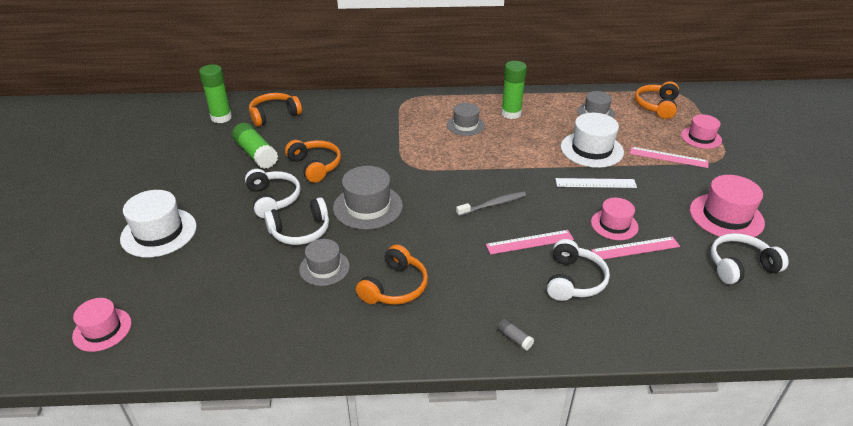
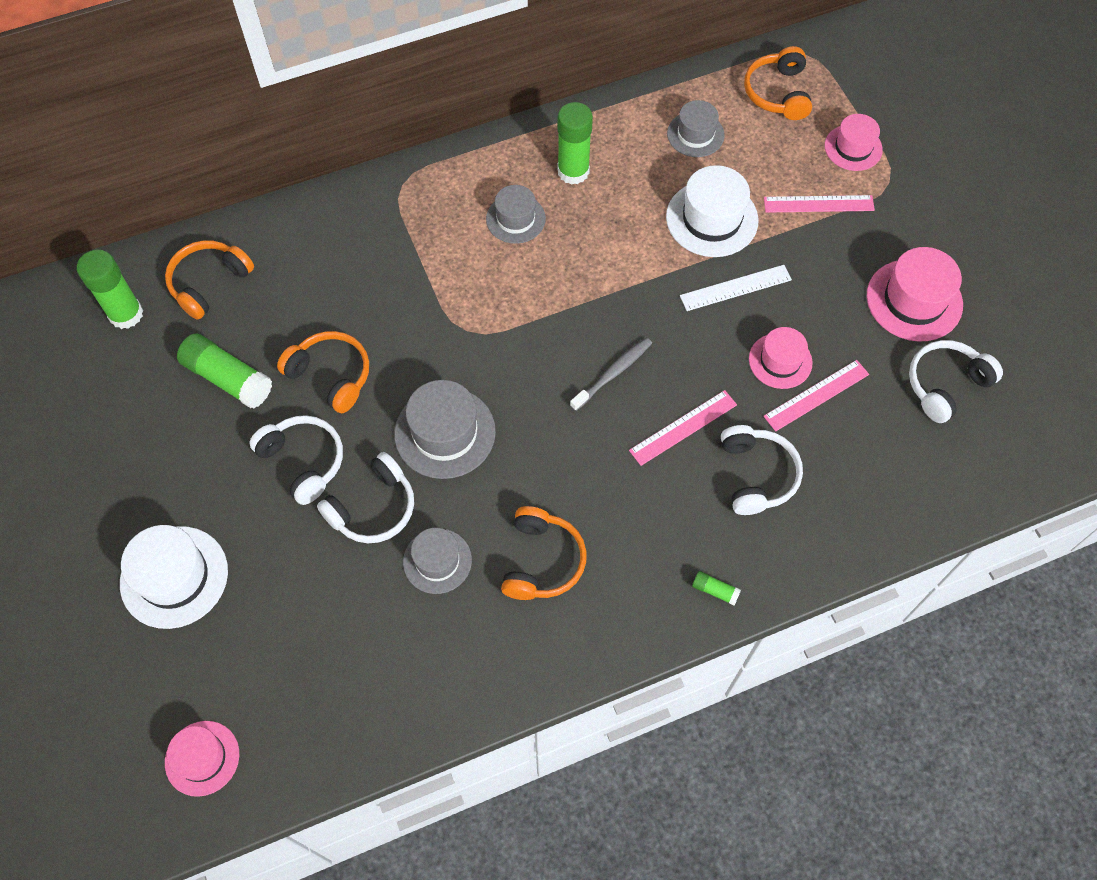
camera: 20 degrees left, 25 degrees up
(514, 338) = (715, 590): grey glue stick -> green glue stick

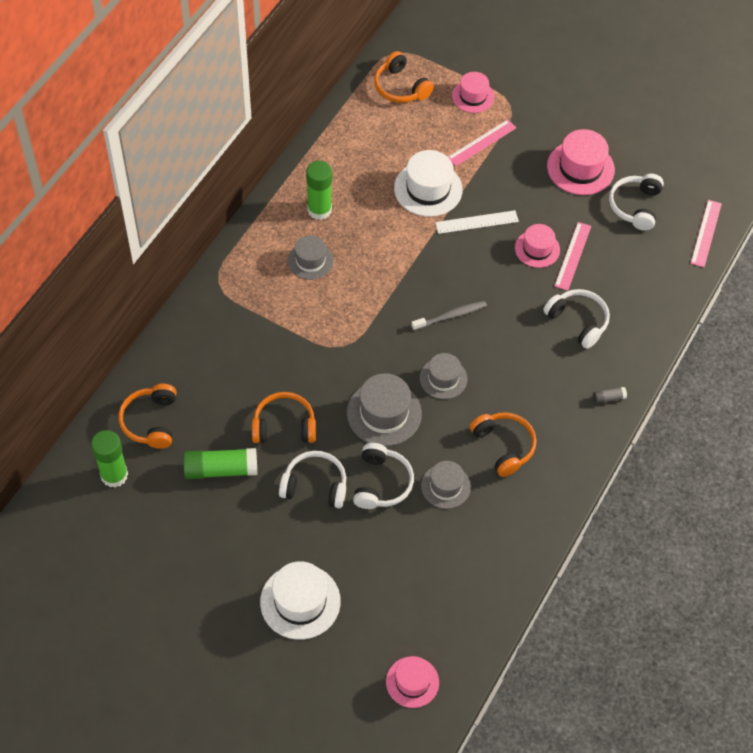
camera: 40 degrees left, 5 degrees down
(613, 373) = (450, 316): grey toothbrush -> grey toothbrush turned 60 degrees clockwise
(683, 427) = (516, 321): pink ruler -> pink ruler (706, 233)
(695, 134) = (373, 142): grey hat -> grey hat (443, 378)
(715, 590) = (608, 398): green glue stick -> grey glue stick
(735, 288) = (476, 222): white ruler -> white ruler turned 45 degrees clockwise

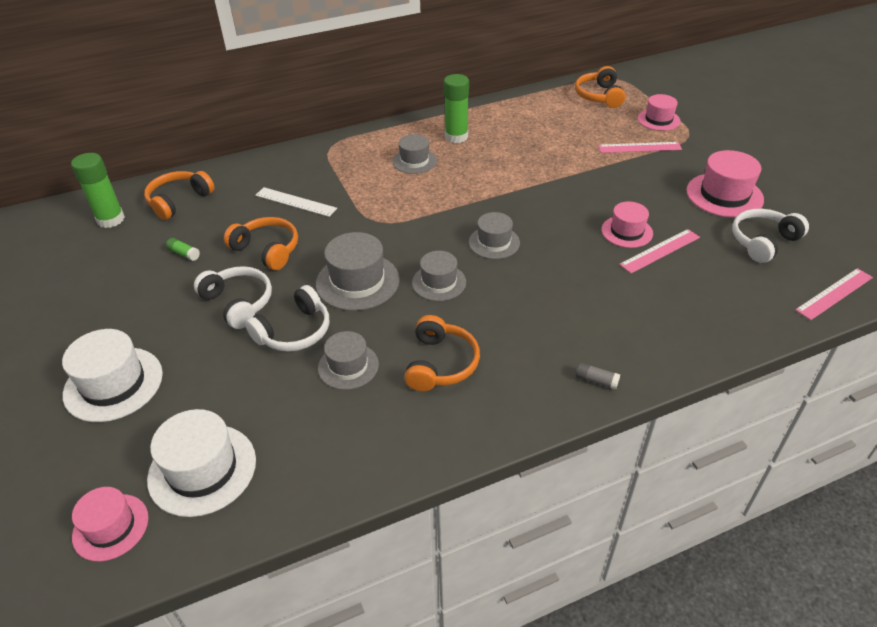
camera: 40 degrees right, 15 degrees down
(221, 469) = (184, 254): green glue stick -> green glue stick, size x0.46
(428, 189) = (561, 157): white hat -> white hat (202, 469)
(450, 316) = (494, 242): grey toothbrush -> grey hat
(476, 222) = (584, 192): white ruler -> white ruler (295, 202)
(578, 321) = (620, 301): white headphones -> none

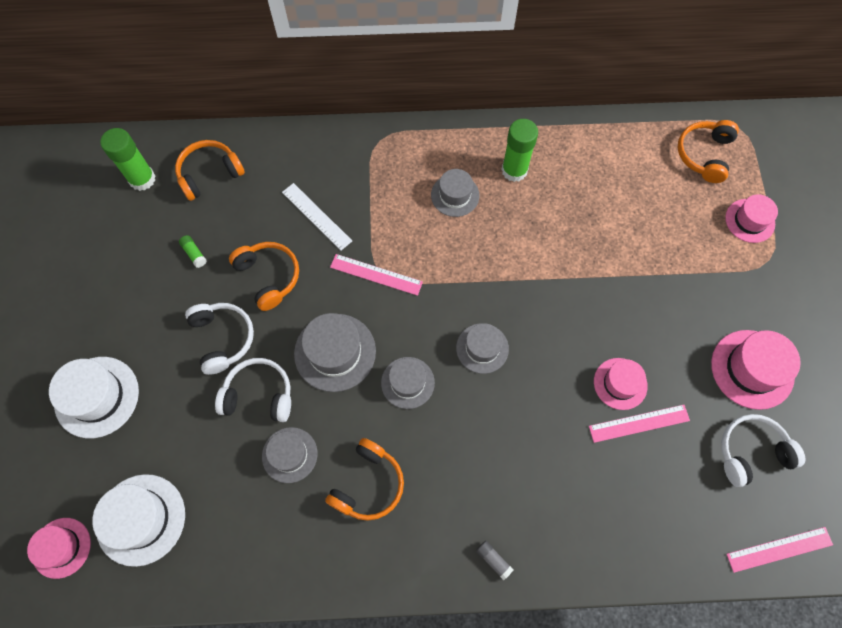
camera: 20 degrees right, 25 degrees up
(294, 331) = (259, 394): white headphones -> white headphones turned 150 degrees counterclockwise
(639, 147) = (702, 260): pink ruler -> pink ruler (376, 274)

